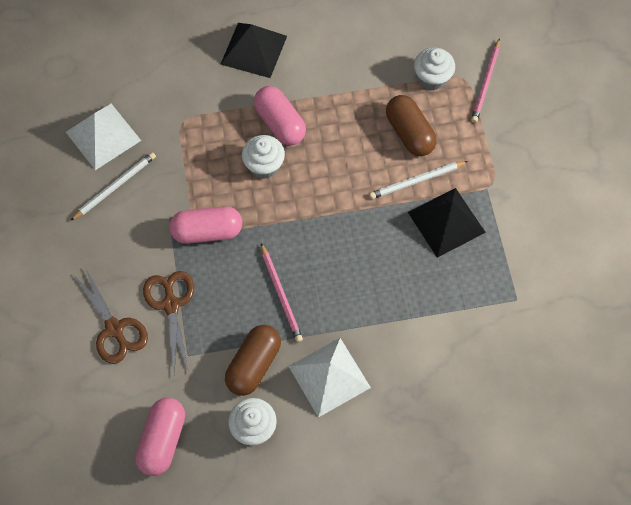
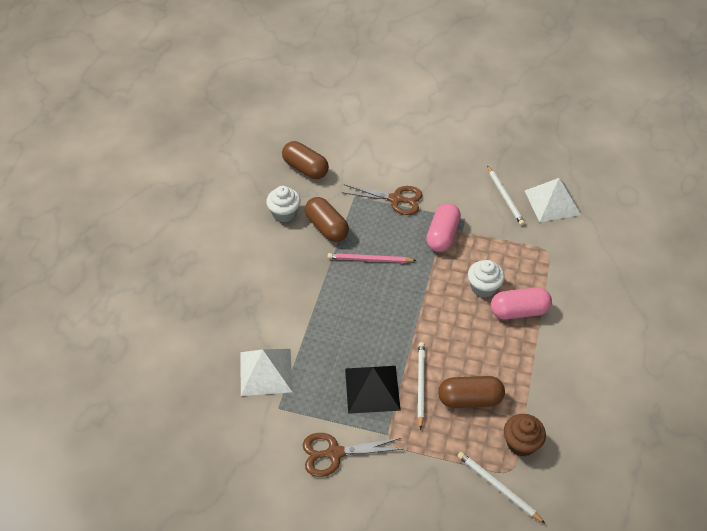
camera: 115 degrees right, 15 degrees down
(114, 329) = (394, 167): brown scissors -> brown scissors (334, 453)
(162, 440) = (305, 168): pink capsule -> brown capsule
(254, 50) = (602, 320): black pyramid -> none
(329, 376) = (292, 264): white pyramid -> white pyramid (266, 371)
(432, 78) = (521, 443): white cupcake -> brown cupcake
(486, 83) = (498, 487): pink pencil -> white pencil

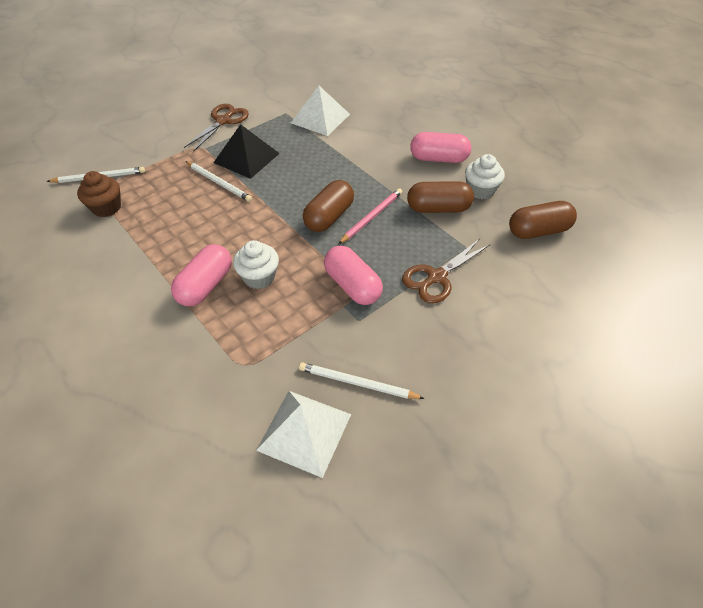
camera: 125 degrees right, 0 degrees up
(263, 254) = (438, 159): none -> pink capsule
(469, 399) = (173, 201): brown capsule -> brown capsule (329, 217)

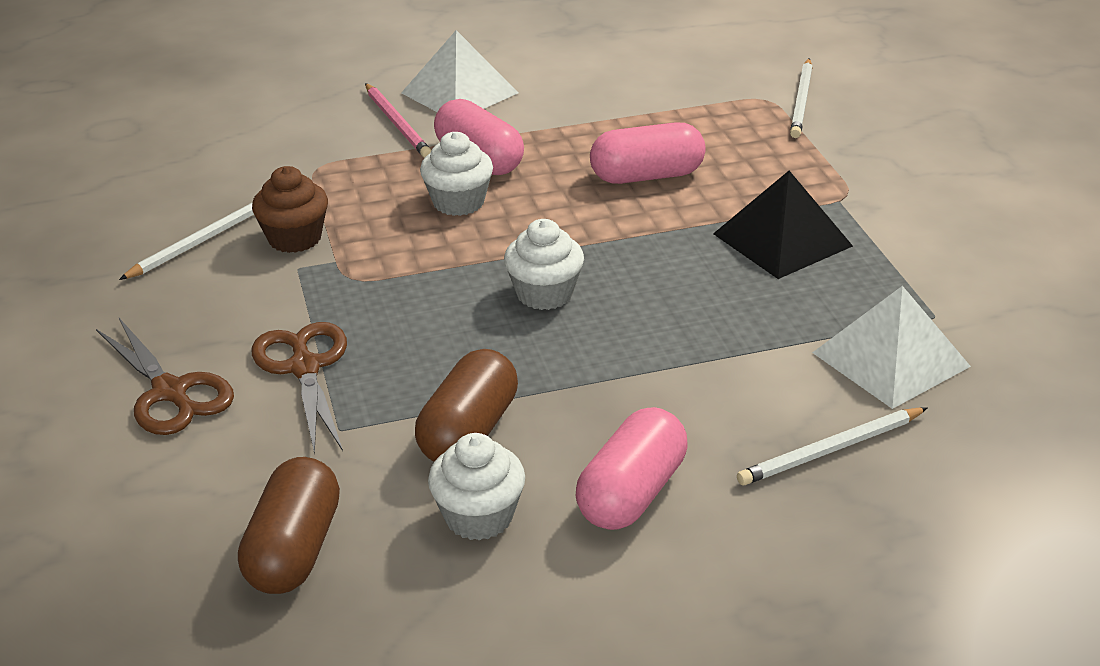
camera: 115 degrees right, 15 degrees down
(106, 207) = (715, 102): brown cupcake -> brown cupcake (295, 238)
(219, 183) = (719, 201): white pencil -> white pencil (830, 450)
(223, 121) = (931, 233): brown scissors -> brown scissors (170, 392)
(304, 431) = (182, 191): white pyramid -> white pyramid (459, 93)
(329, 217) = (544, 294): brown capsule -> white cupcake
(352, 285) = (366, 278): pink capsule -> pink capsule (647, 176)
(372, 217) = (508, 341): pink pencil -> pink pencil (397, 124)

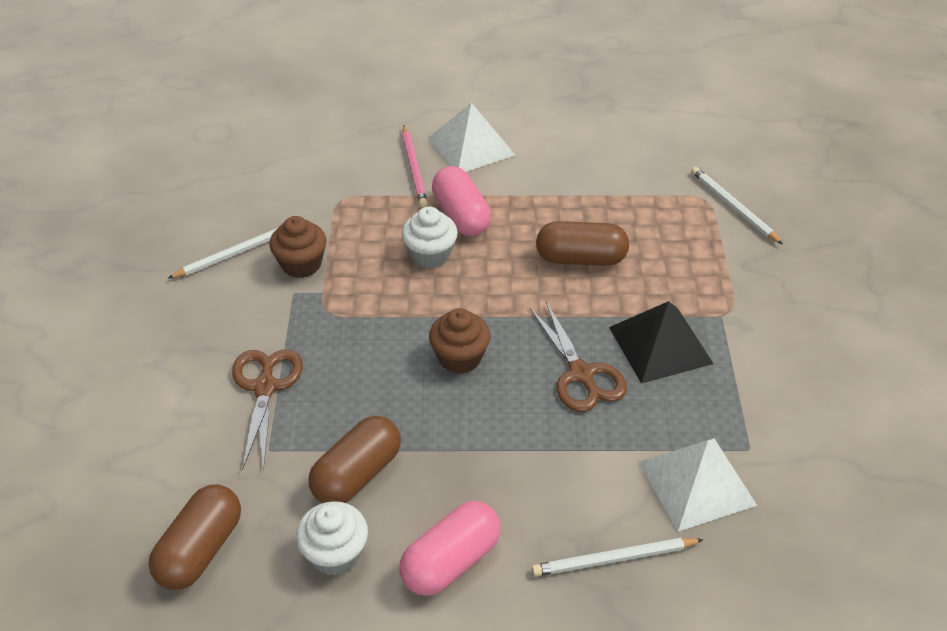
camera: 15 degrees right, 10 degrees up
(170, 392) = (168, 388): brown scissors -> brown scissors (581, 374)
(544, 294) = (460, 357): white cupcake -> brown cupcake
(647, 176) = (580, 258): pink capsule -> brown capsule
(801, 101) = (733, 207): white pencil -> white pencil turned 120 degrees clockwise

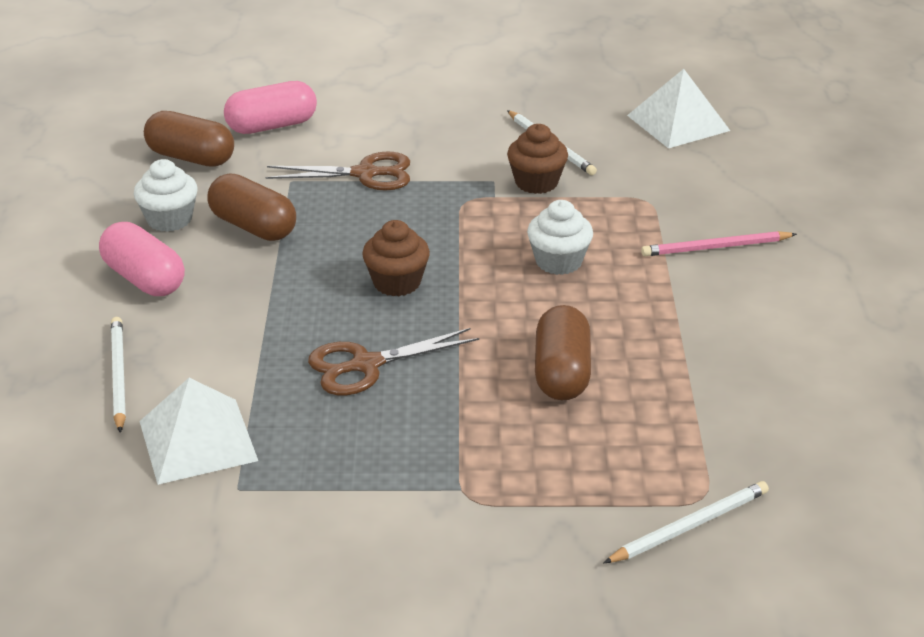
camera: 90 degrees right, 10 degrees down
(461, 216) = (631, 282): pink capsule -> pink capsule (272, 126)
(471, 146) = (772, 290): white pyramid -> white pyramid (678, 123)
(660, 345) = (408, 429): black pyramid -> none

